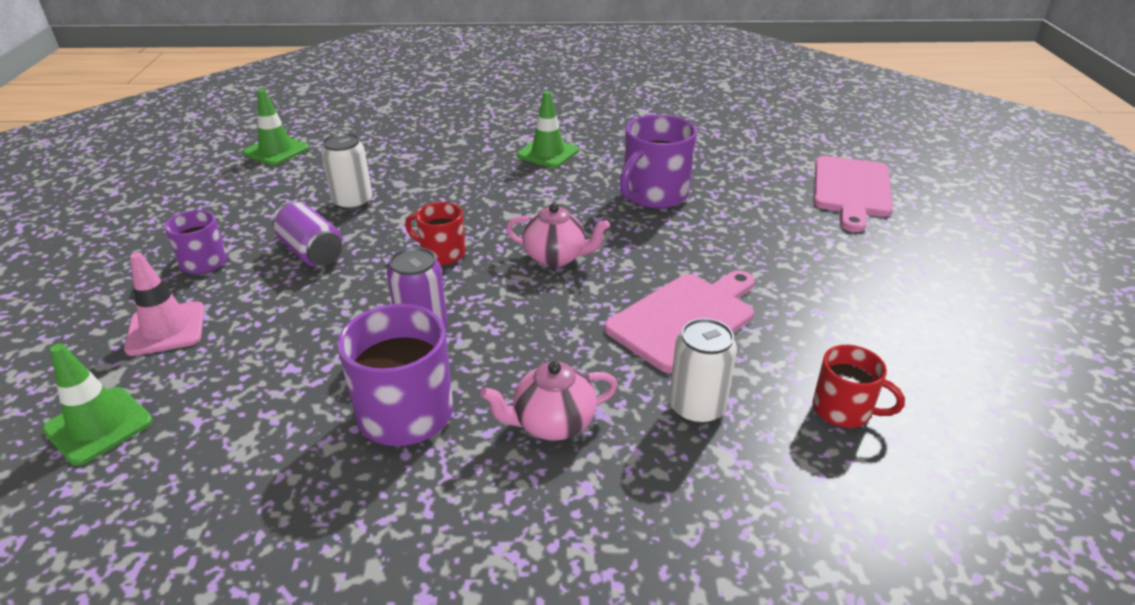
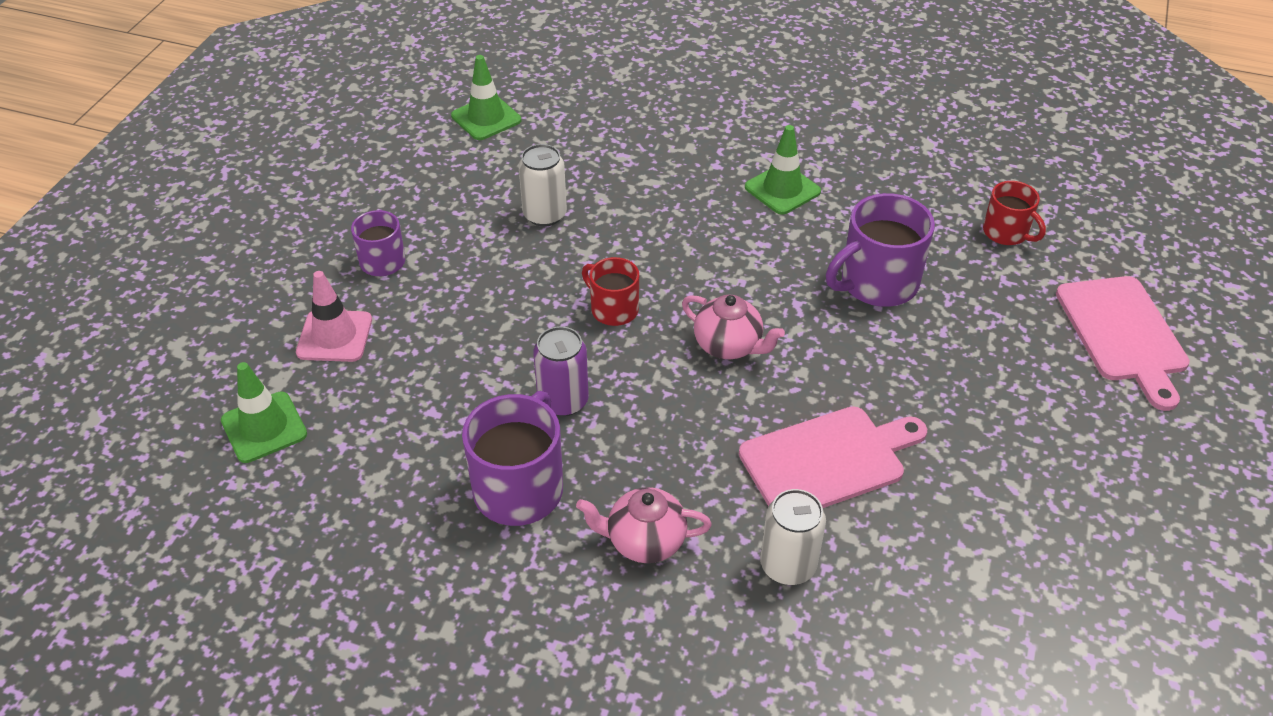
camera: 20 degrees right, 10 degrees up
(312, 252) = (486, 275): purple can -> none
(843, 410) = (933, 612): red mug -> red mug (1006, 233)
(851, 190) = (1123, 334): pink cutting board -> pink cutting board turned 45 degrees counterclockwise

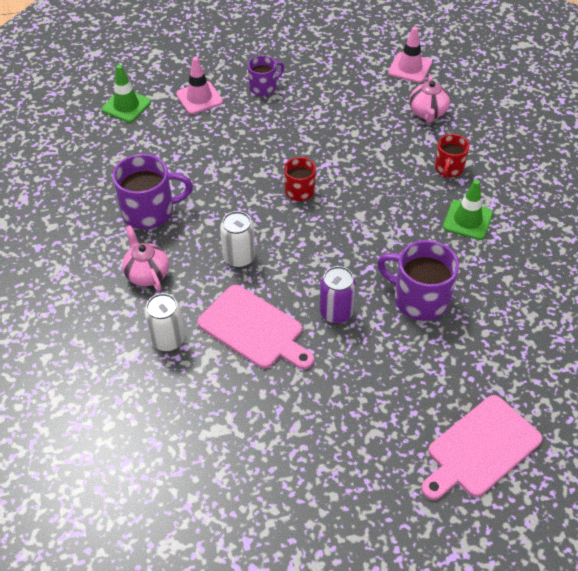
camera: 60 degrees right, 5 degrees up
(486, 118) = (410, 68): green traffic cone -> pink traffic cone
(545, 215) = (351, 129): white can -> white can (239, 257)
(563, 401) = (218, 201): purple can -> purple can (336, 312)
(729, 346) = (310, 250): pink teapot -> pink teapot (428, 113)
(1006, 233) = (529, 350): red mug -> red mug (449, 168)

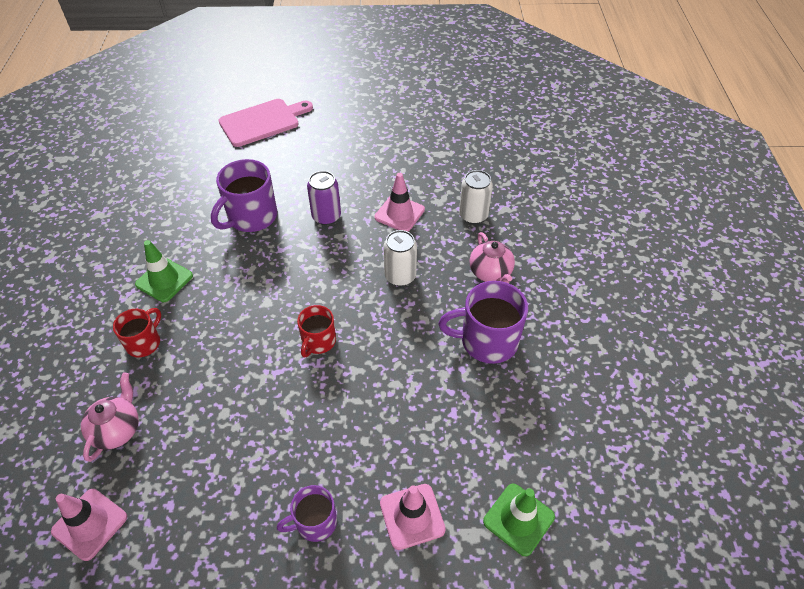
camera: 170 degrees left, 0 degrees up
(254, 329) = (399, 213): pink cutting board -> pink traffic cone
(419, 299) = (251, 217): purple mug -> purple mug turned 90 degrees clockwise

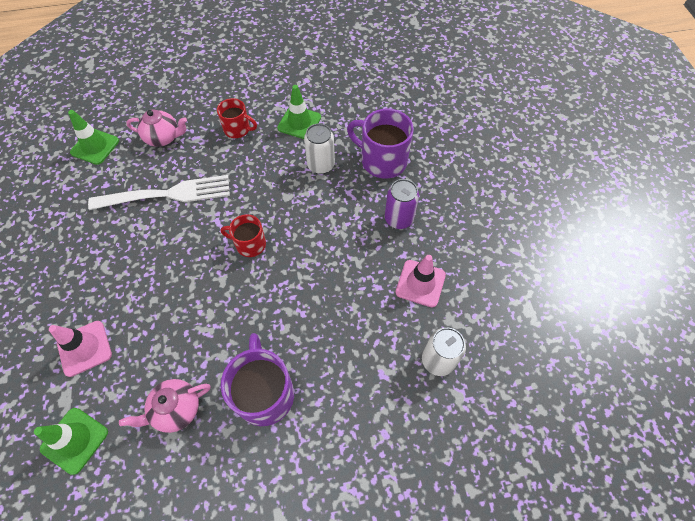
camera: 80 degrees right, 10 degrees up
(90, 524) = (95, 147): pink traffic cone -> green traffic cone
(217, 426) = (166, 195): none -> white fork
(262, 122) = (514, 136): pink cutting board -> none
(315, 522) = (85, 278): purple mug -> none
(400, 276) = (335, 298): white can -> white can (321, 165)
(490, 273) = (355, 388): pink teapot -> pink teapot (176, 409)

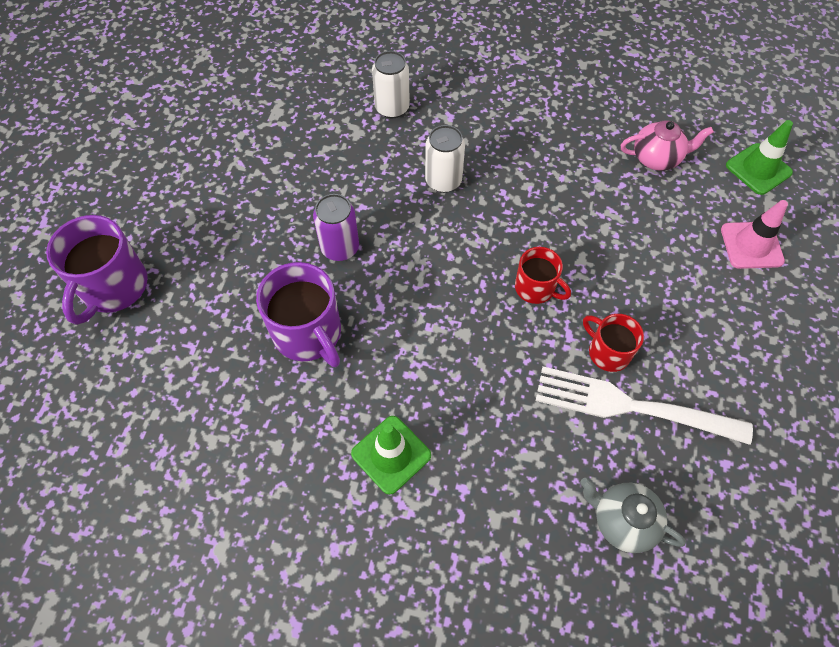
camera: 155 degrees left, 0 degrees up
(95, 147) = (743, 554): green traffic cone -> none
(163, 138) = (622, 521): pink teapot -> grey teapot
(238, 129) = (494, 485): red mug -> red mug (607, 352)
(265, 393) = (567, 141): purple mug -> purple mug (113, 287)
(321, 165) = (396, 362): white can -> white can (443, 181)
(420, 283) = (363, 173): pink traffic cone -> none

